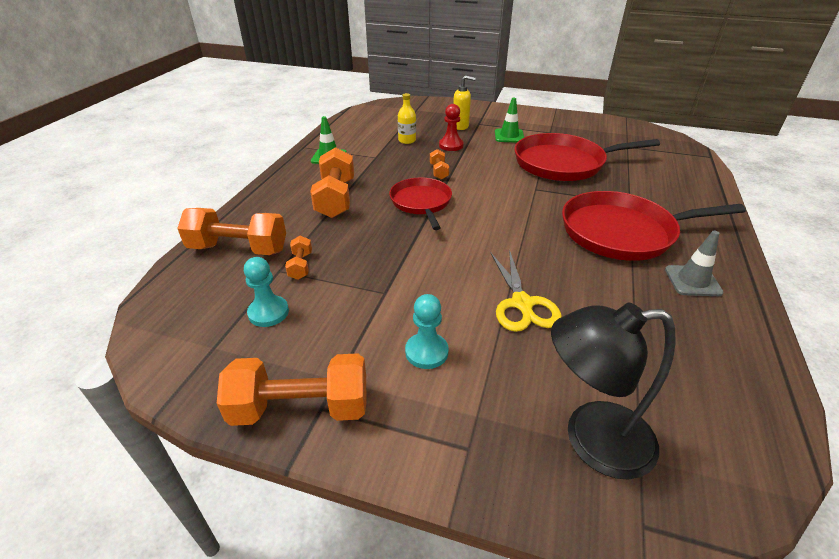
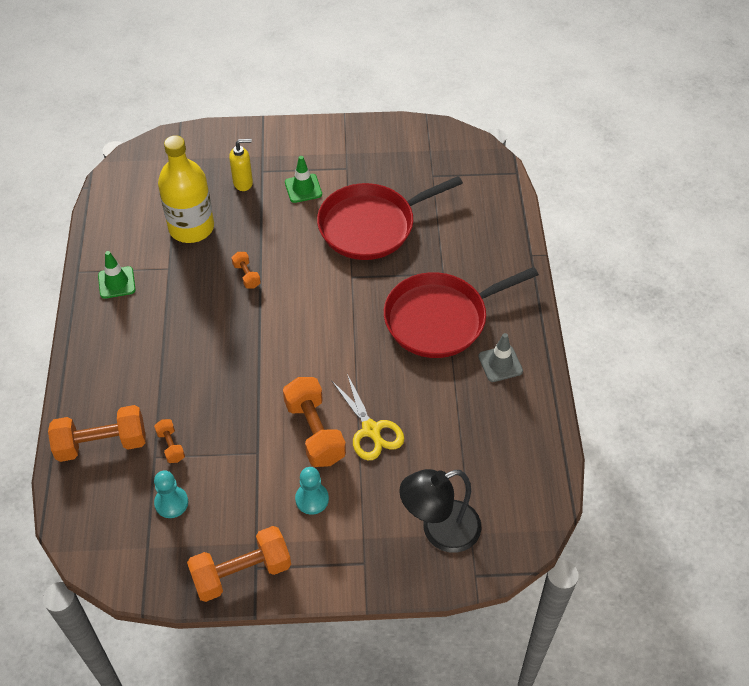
camera: 20 degrees left, 15 degrees up
(335, 198) = (158, 348): orange dumbbell -> orange dumbbell (314, 432)
(407, 140) = (191, 227): yellow bottle -> yellow bottle, size x2.20
(421, 203) = (246, 330): red pan -> none
(451, 145) = (244, 224): red pawn -> none

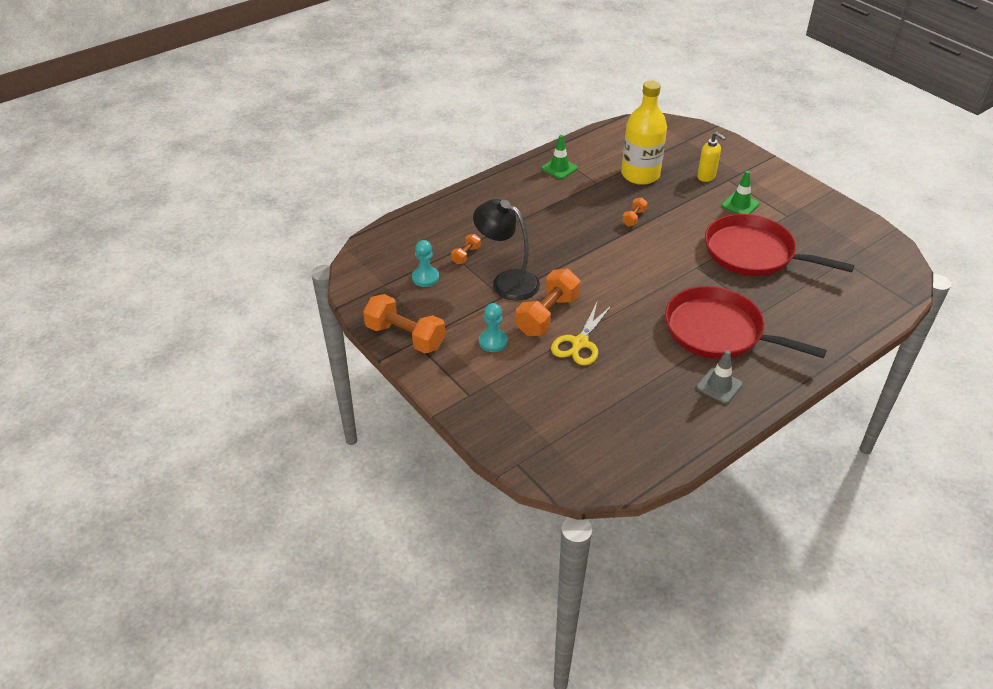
camera: 55 degrees right, 10 degrees down
(101, 444) = (437, 226): orange dumbbell -> none
(439, 531) = (534, 424): black lamp -> black lamp (507, 281)

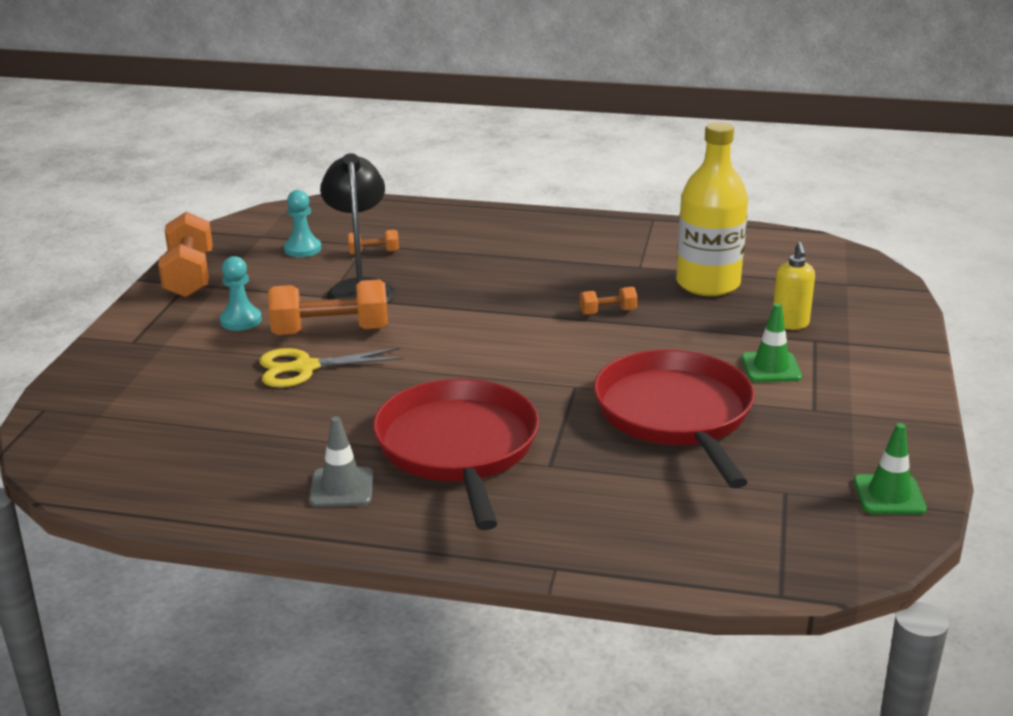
camera: 50 degrees right, 15 degrees down
(559, 168) = (627, 237): green traffic cone -> green traffic cone (889, 495)

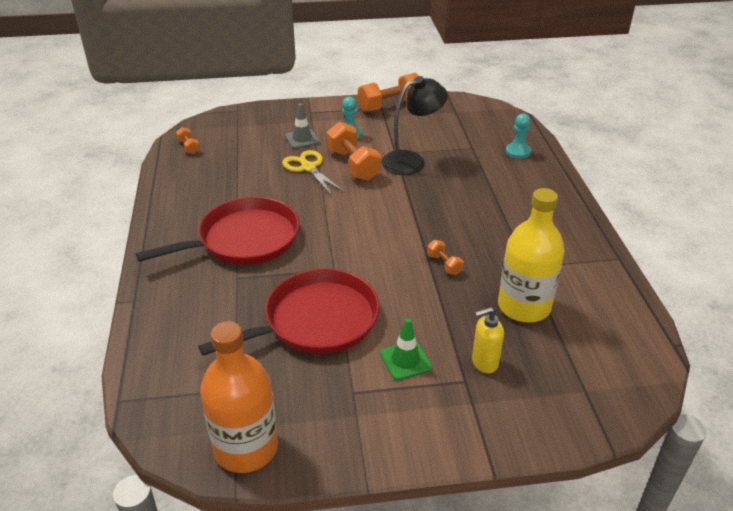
camera: 70 degrees right, 10 degrees up
(302, 249) = (449, 129): turquoise pawn -> turquoise pawn (517, 152)
(342, 488) = (193, 211): grey traffic cone -> grey traffic cone (302, 139)
(374, 253) = (462, 153): orange dumbbell -> orange dumbbell (189, 147)
(889, 495) = (246, 448): green traffic cone -> orange bottle

